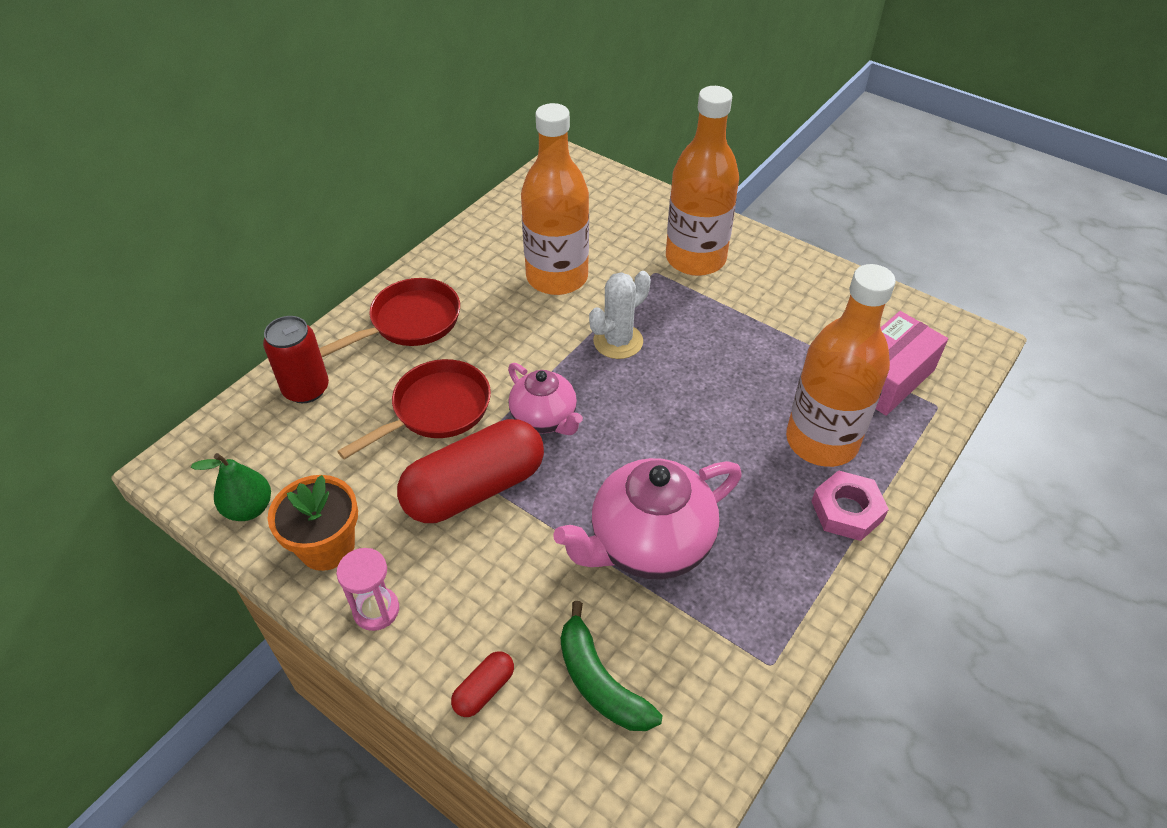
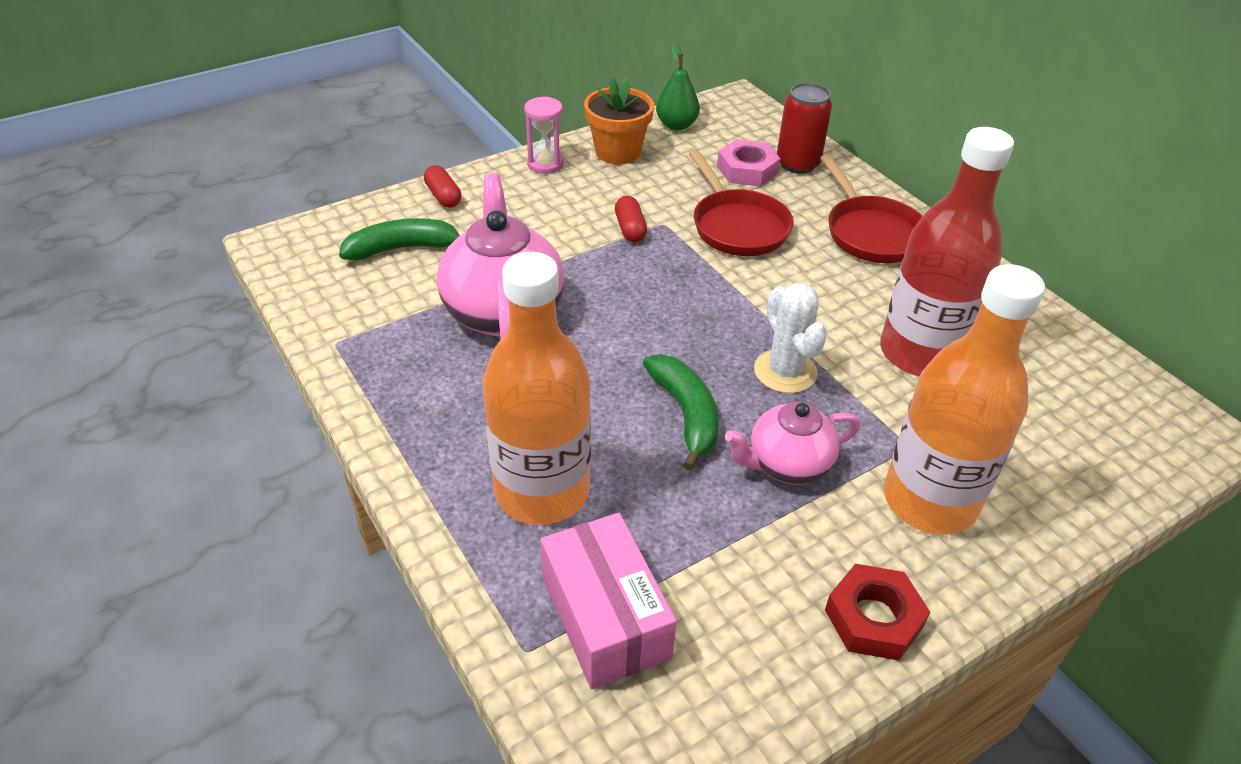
camera: 110 degrees right, 5 degrees down
(475, 489) = (630, 229): red capsule -> red capsule, size x0.42
(544, 419) = (692, 287): pink teapot -> pink teapot (787, 465)
(557, 277) = (920, 353): orange bottle -> red bottle
(697, 384) = (686, 414): none -> green banana
(797, 270) = (873, 618): none -> red nut
(847, 510) = (439, 468): pink nut -> pink nut (747, 170)

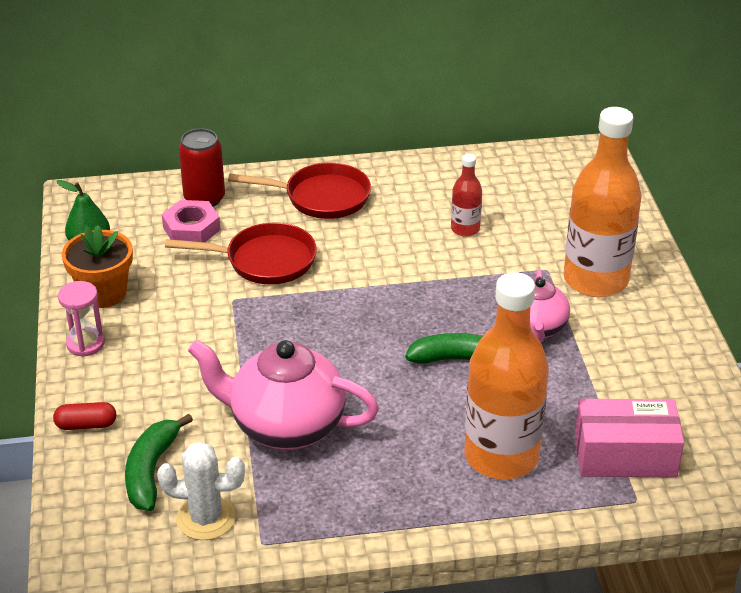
camera: 65 degrees left, 5 degrees down
(630, 229) = (225, 321): red capsule -> none
(785, 371) = (447, 297): white cactus -> white cactus (206, 518)
(873, 618) = (672, 339): red nut -> none
(920, 353) = (465, 229): red bottle -> red bottle, size x0.47

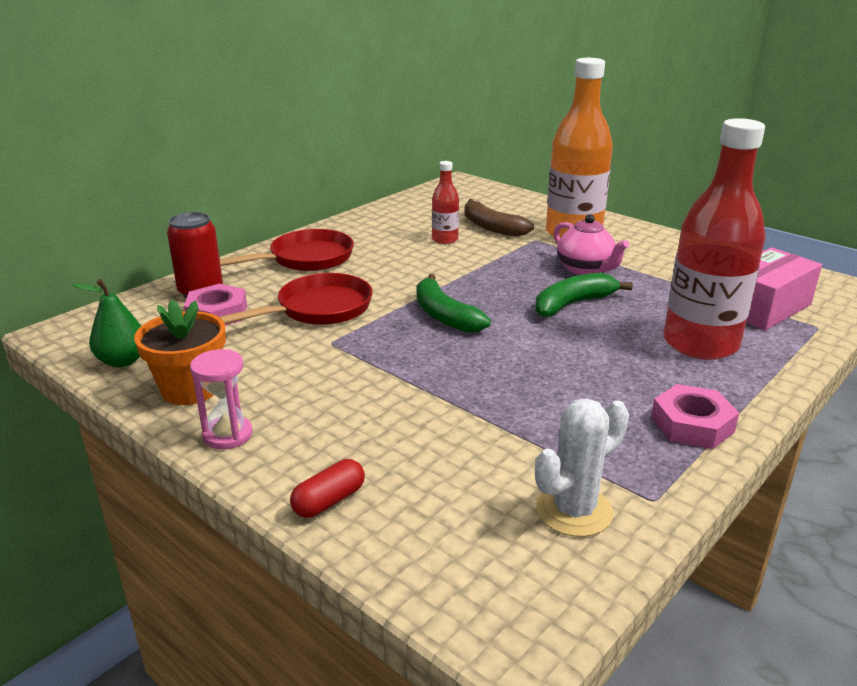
camera: 40 degrees left, 10 degrees down
(151, 471) = (458, 502): green banana -> green banana (444, 315)
(286, 426) = (520, 403): pink teapot -> none
(374, 513) = (692, 424): none -> pink nut
(501, 456) = (700, 344): orange bottle -> red bottle
(530, 233) = (491, 227): none -> brown banana

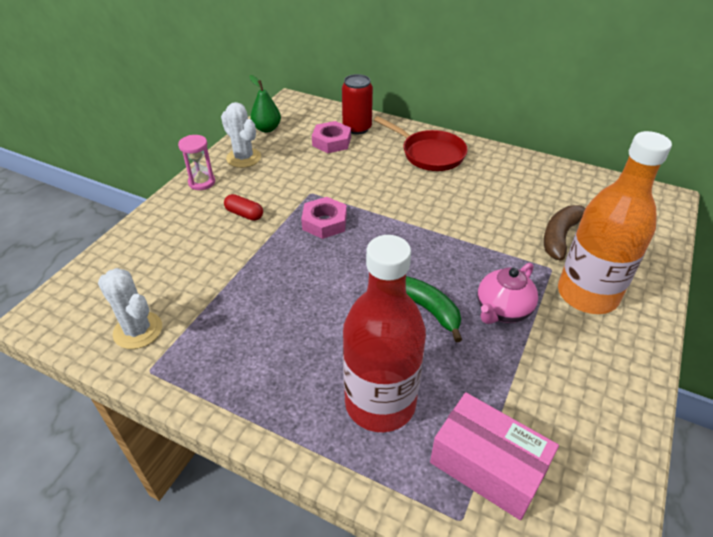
camera: 75 degrees right, 15 degrees up
(190, 389) = (243, 158): orange flower pot -> white cactus
(319, 309) = (354, 178): red pan -> none
(329, 501) = (146, 230): red capsule -> red capsule (244, 214)
(444, 315) = (369, 236): green banana -> none
(445, 239) = (511, 212): red bottle -> none
(692, 424) = (242, 394): pink nut -> pink nut (324, 222)

